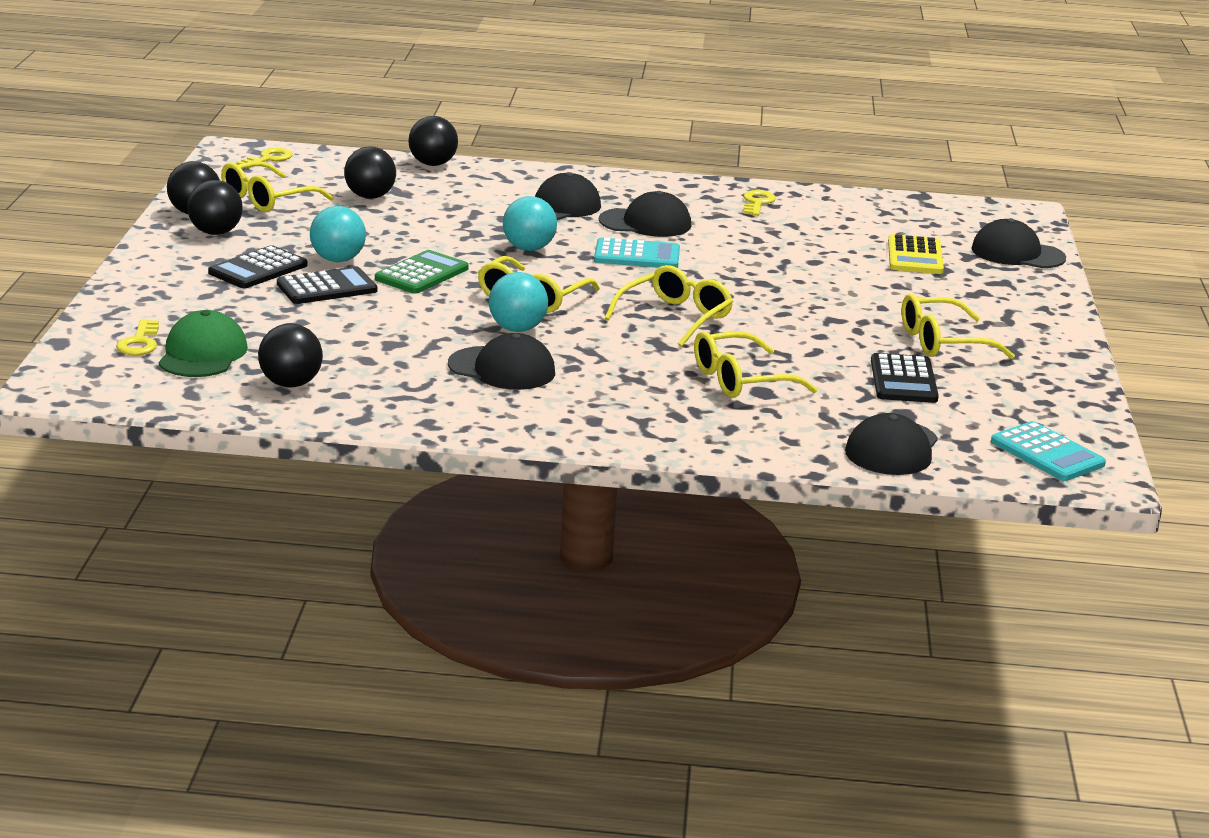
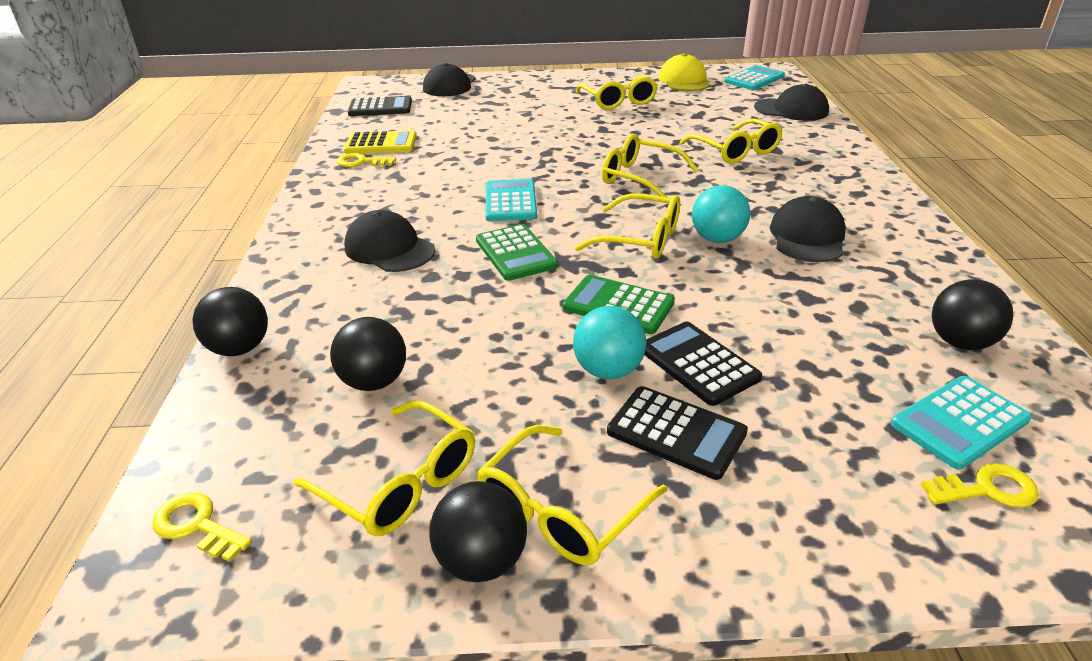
camera: 95 degrees left, 10 degrees up
(202, 354) = (960, 422): green cap -> turquoise calculator
(215, 232) = (561, 510): black ball -> yellow glasses
(528, 248) = (516, 253): turquoise ball -> green calculator
(645, 223) = (425, 203): black cap -> none
(903, 380) = (688, 109): black calculator -> black calculator (380, 107)
(915, 256) = (467, 110): yellow calculator -> yellow calculator (381, 144)
(1039, 399) = (684, 80): none -> yellow cap

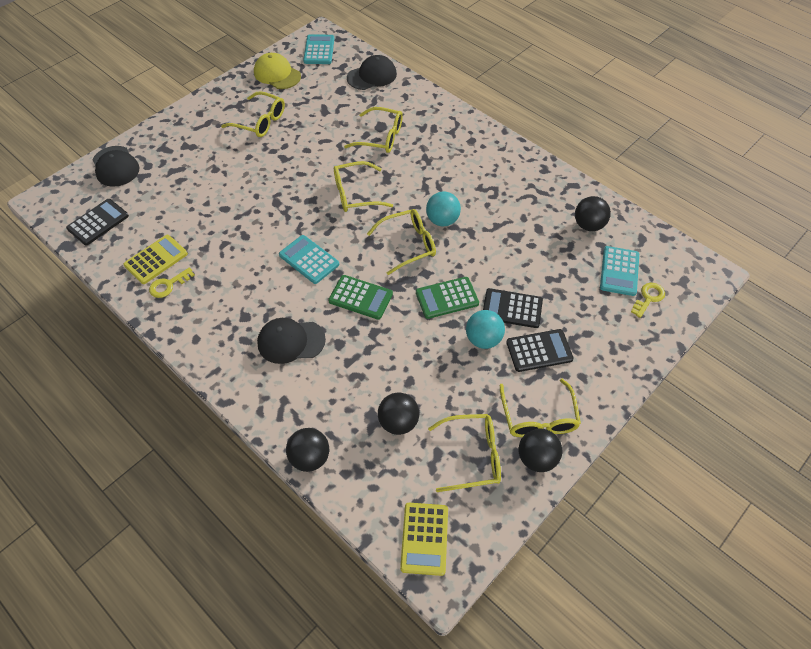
camera: 45 degrees left, 20 degrees up
(196, 525) = (424, 538): yellow key -> yellow calculator
(807, 237) = (479, 192): black cap -> none

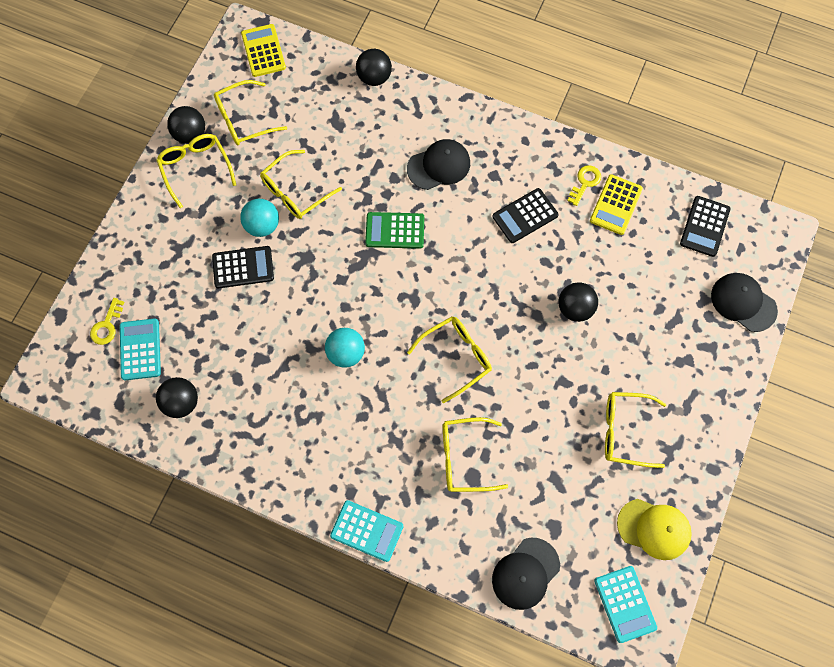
camera: 160 degrees right, 15 degrees up
(309, 260) = (465, 255): turquoise calculator -> turquoise calculator (367, 530)
(398, 422) = (314, 126): black ball -> black ball (575, 308)
(408, 245) = (371, 308): yellow glasses -> yellow glasses (295, 191)
(447, 298) = (310, 258): green calculator -> none
(539, 351) = (207, 231): black calculator -> black calculator (525, 216)

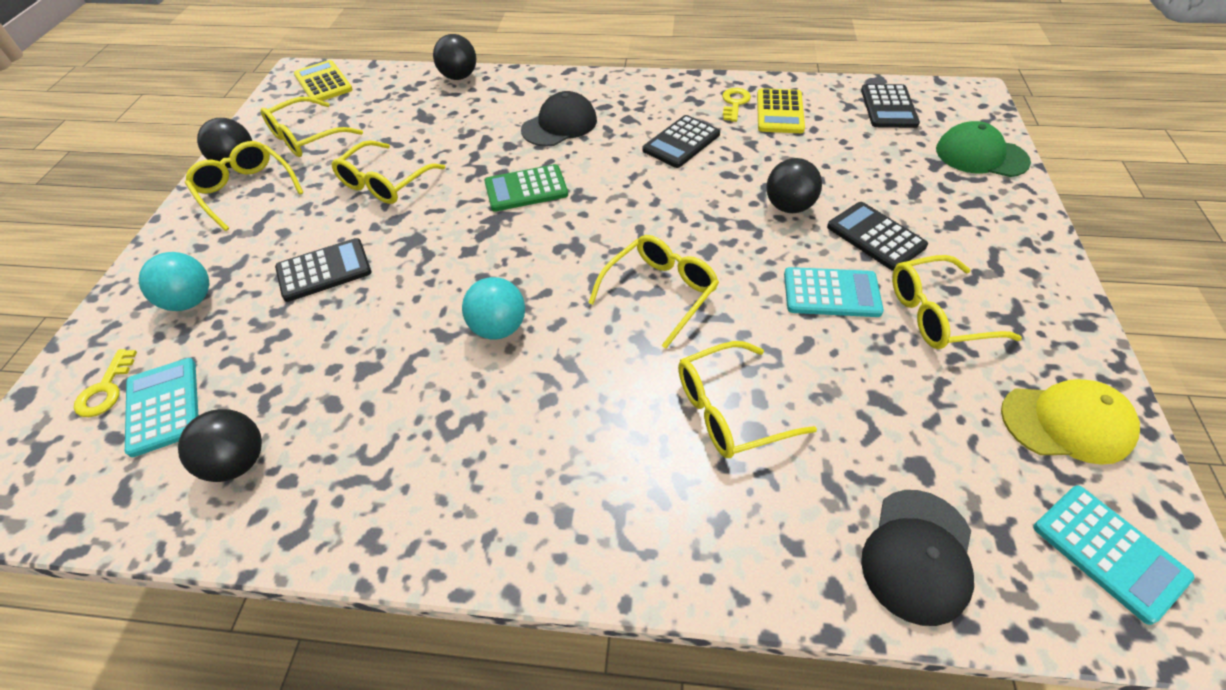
camera: 15 degrees left, 20 degrees down
(262, 225) = (346, 223): turquoise ball -> turquoise ball (190, 301)
(367, 530) = (612, 571): turquoise calculator -> turquoise calculator (831, 293)
(621, 355) = (875, 236): none -> black calculator
(743, 302) = (980, 155): black cap -> green cap

